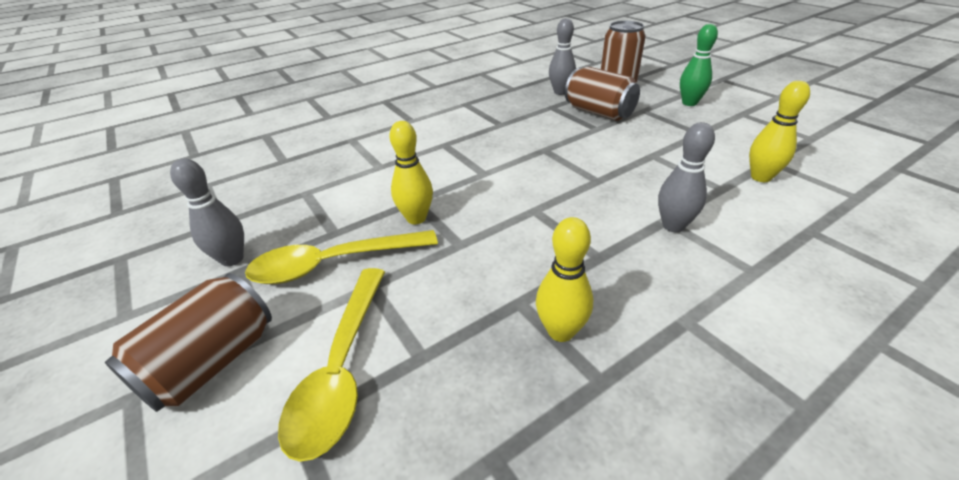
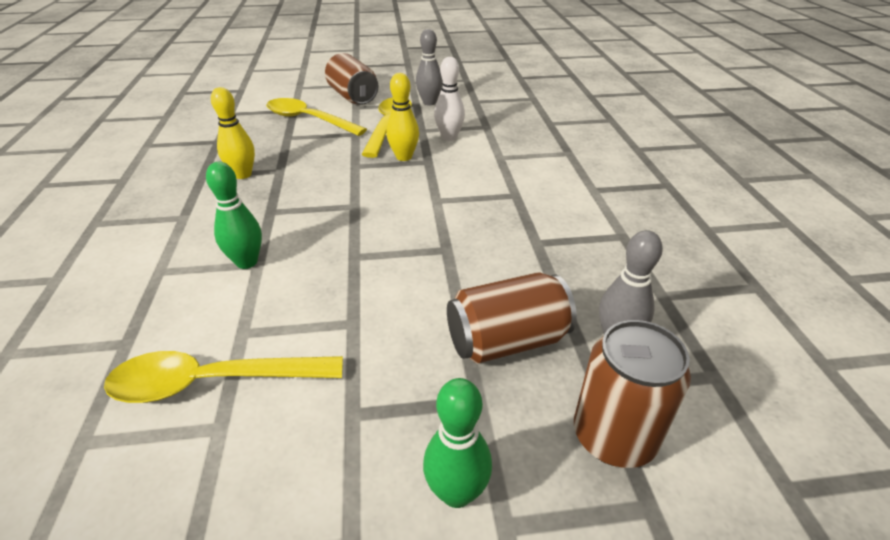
camera: 115 degrees right, 0 degrees up
(348, 206) = (449, 137): none -> white bowling pin
(673, 226) = (247, 262): grey bowling pin -> green bowling pin
(760, 177) = (213, 382): yellow bowling pin -> yellow spoon

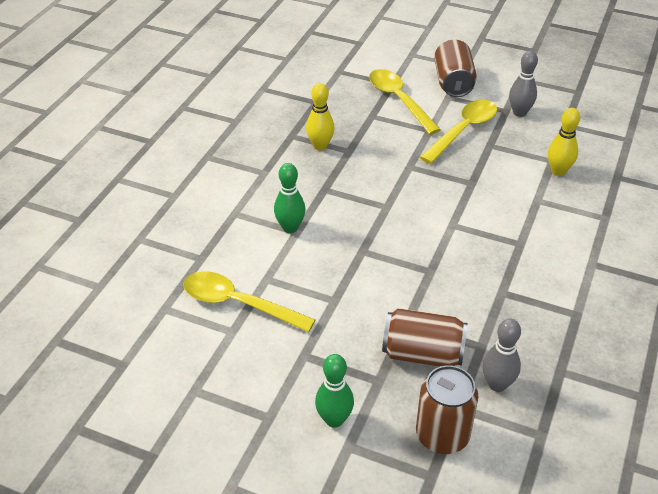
camera: 30 degrees right, 5 degrees up
(404, 157) = (454, 171): yellow bowling pin -> yellow bowling pin (558, 171)
(449, 137) = (508, 162): white bowling pin -> none

